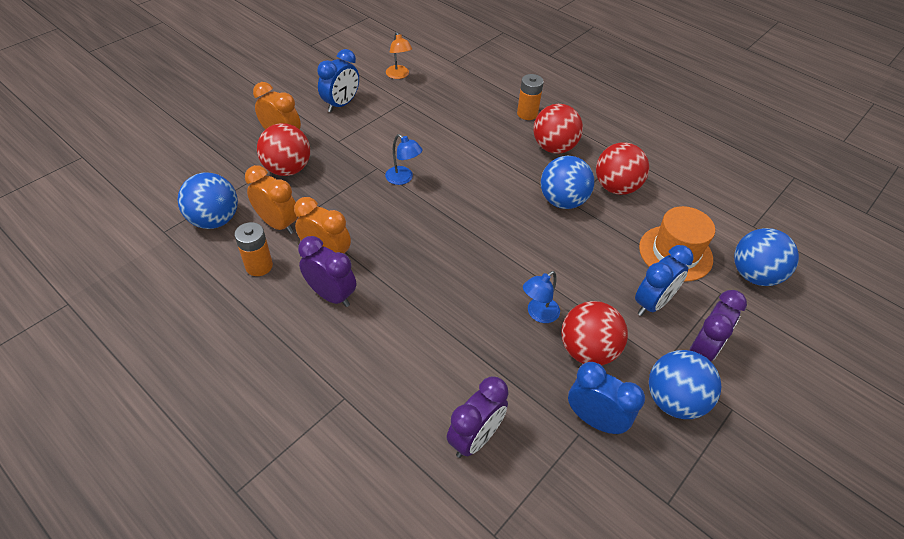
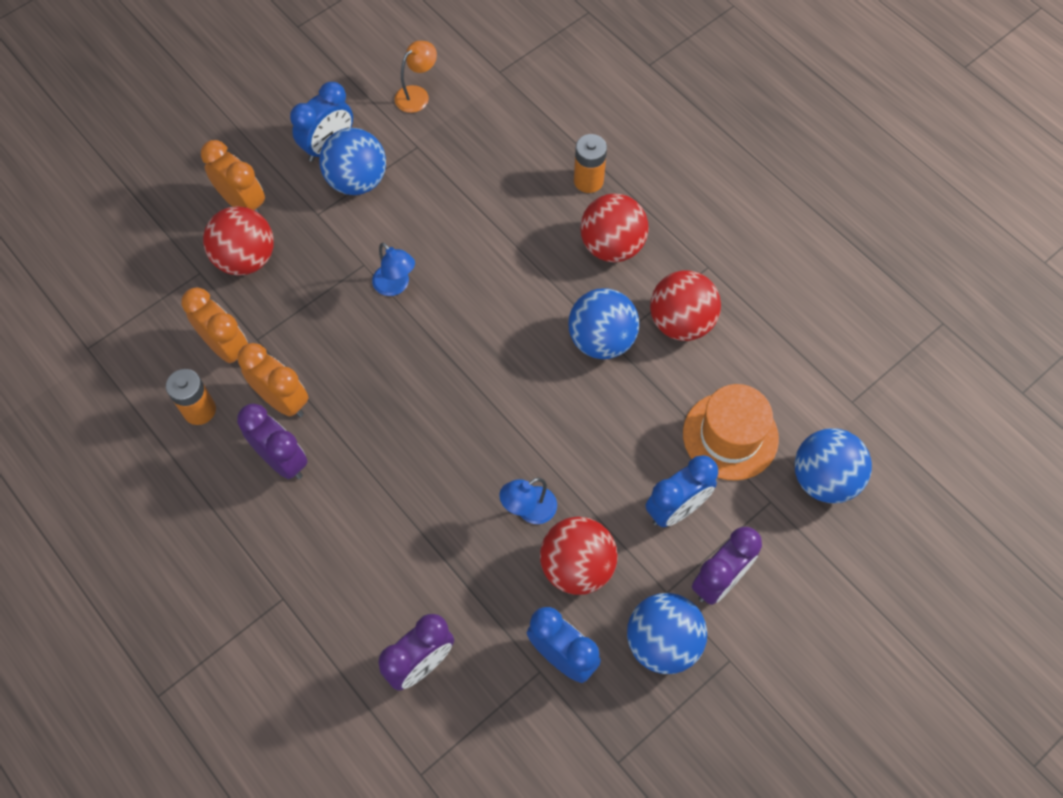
camera: 10 degrees right, 15 degrees up
(215, 220) = (149, 335): blue ball -> blue ball (357, 181)
(399, 75) = (417, 95): orange lamp -> orange lamp turned 120 degrees counterclockwise

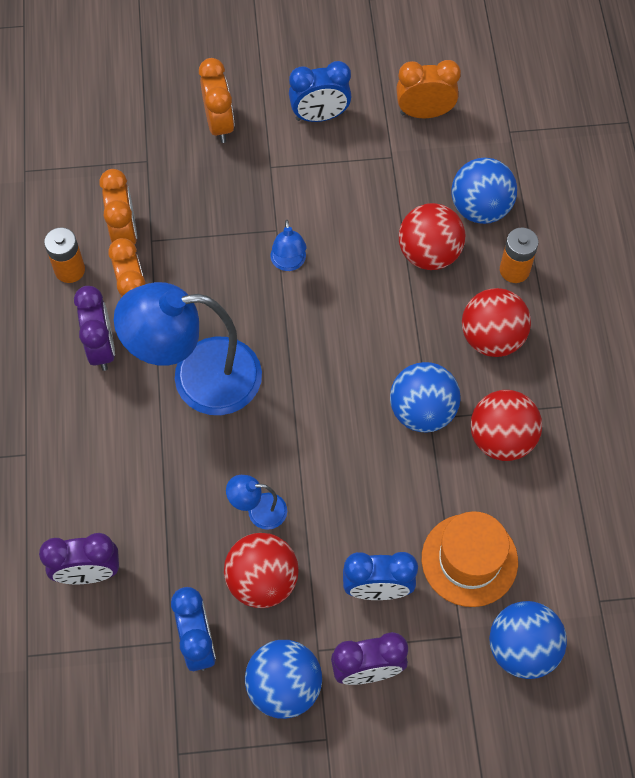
camera: 35 degrees right, 0 degrees up
(246, 259) = (189, 170): red ball -> red ball (429, 253)
(357, 181) = (322, 157): blue ball -> blue ball (480, 208)
(390, 431) = (198, 378): none -> blue lamp
(417, 95) = (424, 113): orange lamp -> orange clock

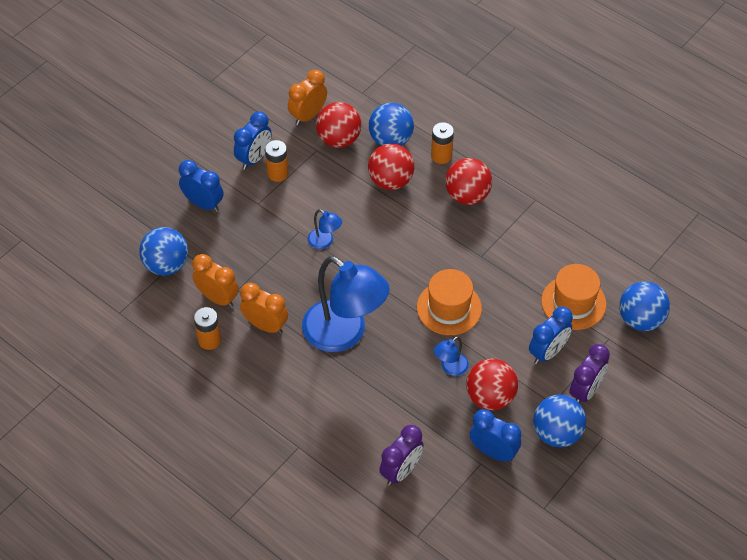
camera: 45 degrees left, 10 degrees down
(101, 348) = (275, 363): purple clock -> none
(198, 378) = (344, 334): blue lamp -> blue lamp turned 90 degrees counterclockwise
(219, 124) = (203, 204): orange clock -> blue clock
(324, 151) = (278, 173): none -> orange battery
(331, 445) = (449, 308): none -> orange hat
(422, 411) = (474, 256): blue ball -> blue ball (166, 265)
(501, 438) = (525, 237): red ball -> red ball (339, 139)

